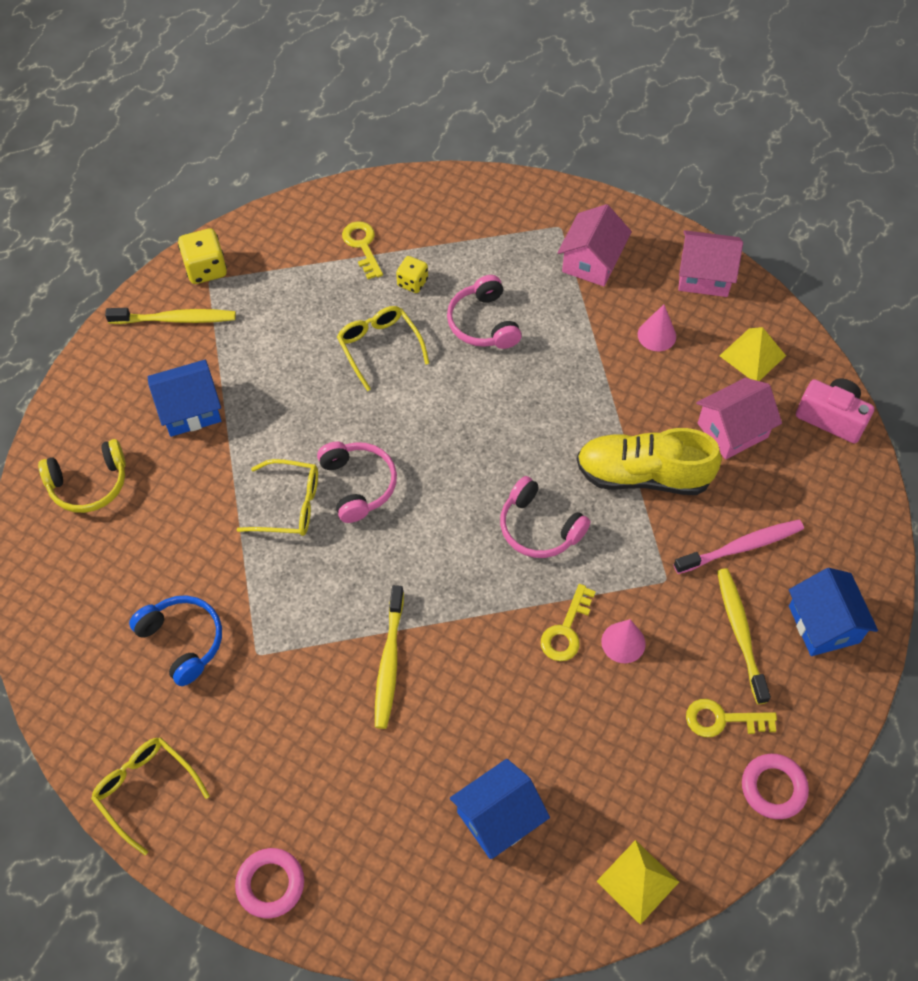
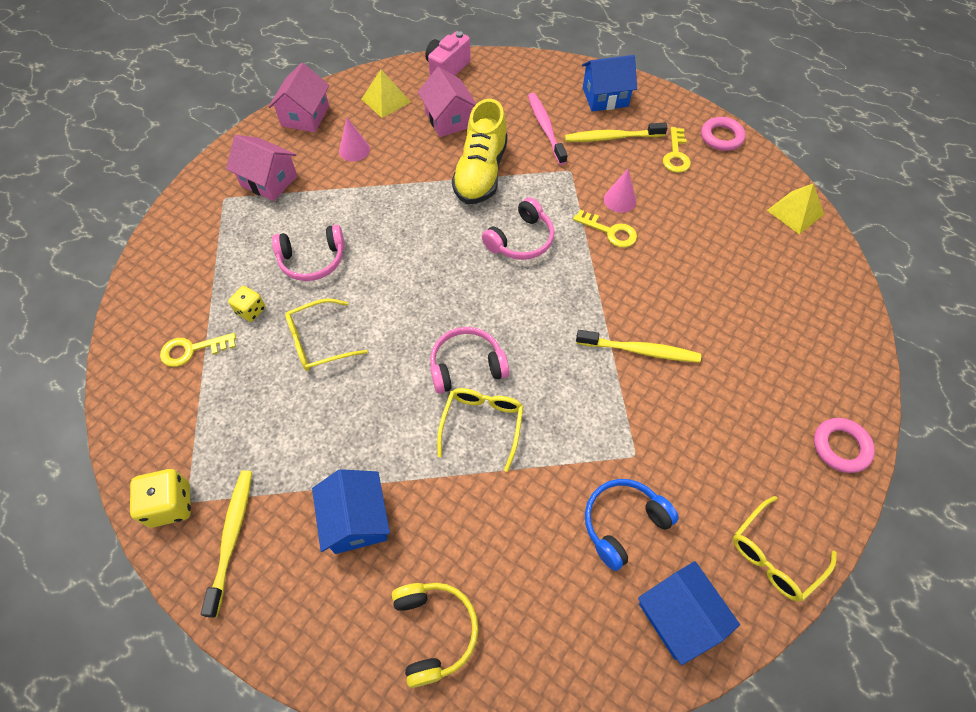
camera: 85 degrees left, 0 degrees up
(498, 818) = (762, 286): blue house -> blue house (678, 616)

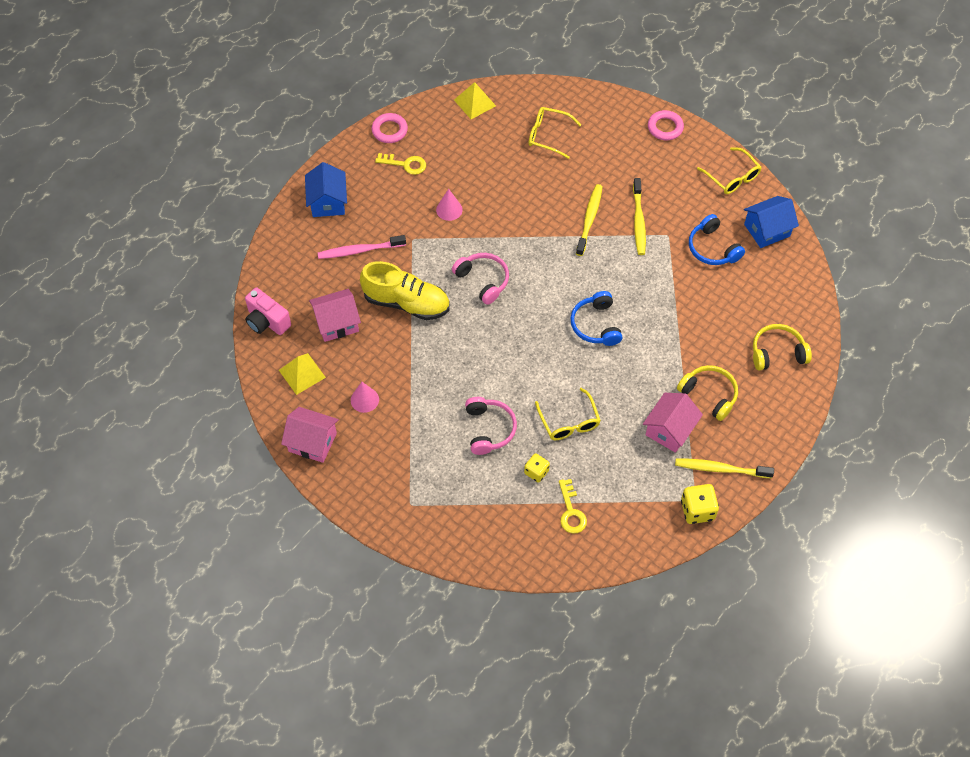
camera: 85 degrees left, 0 degrees up
(269, 181) = (394, 468): pink house -> pink house (669, 430)
(356, 520) = (709, 395): blue house -> yellow headphones
(466, 366) = (596, 325): pink headphones -> blue headphones
(482, 424) = (642, 318): yellow glasses -> yellow glasses (548, 135)
(610, 231) = (481, 221): yellow key -> none
(611, 137) = (378, 204): yellow toothbrush -> yellow toothbrush (638, 221)

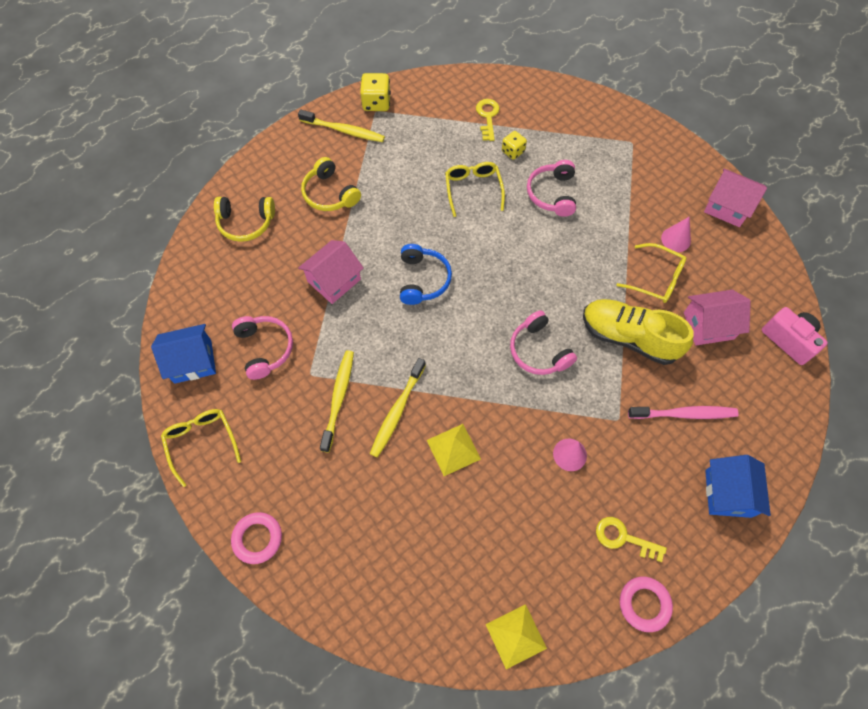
camera: 170 degrees left, 5 degrees up
(302, 373) = (743, 275): yellow pyramid -> yellow pyramid (453, 449)
(548, 135) = (421, 553): yellow glasses -> yellow glasses (656, 279)
(669, 430) = (379, 168): pink house -> pink house (334, 280)
(712, 248) = (265, 348): blue headphones -> pink headphones

